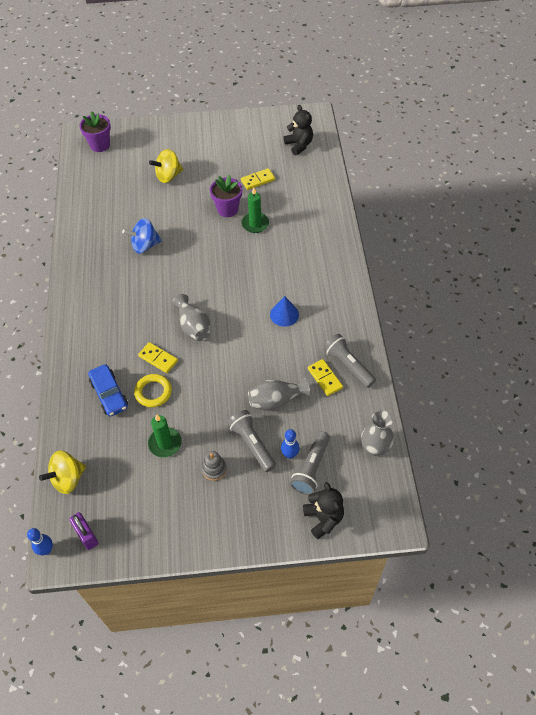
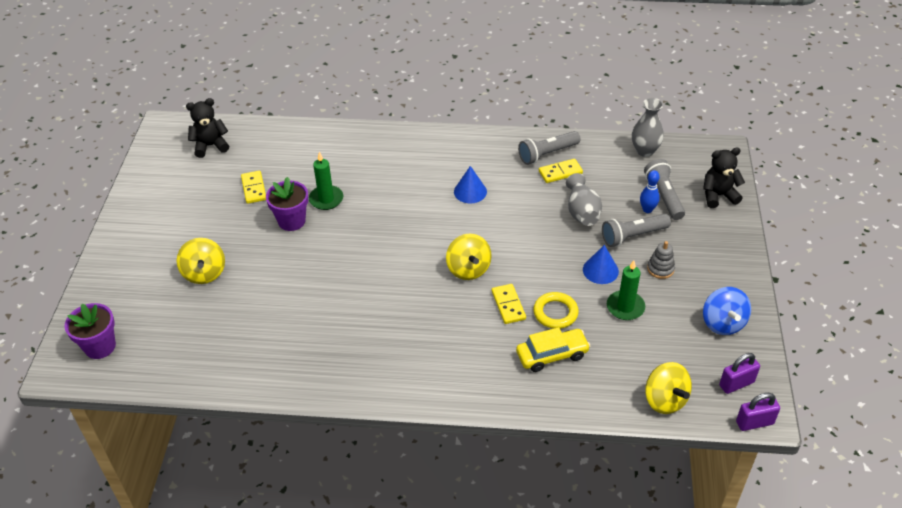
camera: 80 degrees left, 10 degrees down
(46, 550) = (754, 422): blue bowling pin -> purple padlock
(109, 394) = (552, 355): blue car -> yellow car
(145, 245) = (323, 306): blue spinning top -> blue spinning top (722, 323)
(158, 358) = (508, 305): yellow domino -> yellow domino turned 60 degrees counterclockwise
(193, 326) = (468, 269): grey vase -> yellow spinning top
(205, 421) = (600, 270): none -> blue cone
(311, 468) = (664, 196): grey flashlight -> grey flashlight turned 135 degrees counterclockwise

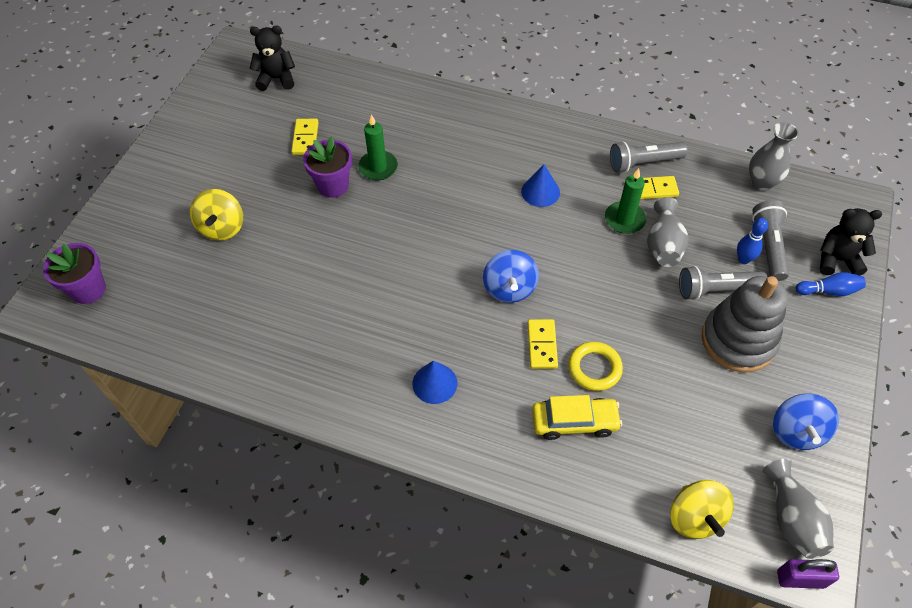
camera: 15 degrees right, 10 degrees up
(468, 269) = (509, 288): yellow spinning top -> blue spinning top
(600, 270) = (664, 325): blue cone -> blue cone (434, 383)
(625, 307) = (680, 381): green candle -> green candle (624, 219)
(660, 269) = (738, 340): grey stacking toy -> grey stacking toy, size x2.24
(718, 219) = (828, 291): none -> blue bowling pin
(736, 384) = (791, 519): purple padlock -> grey vase

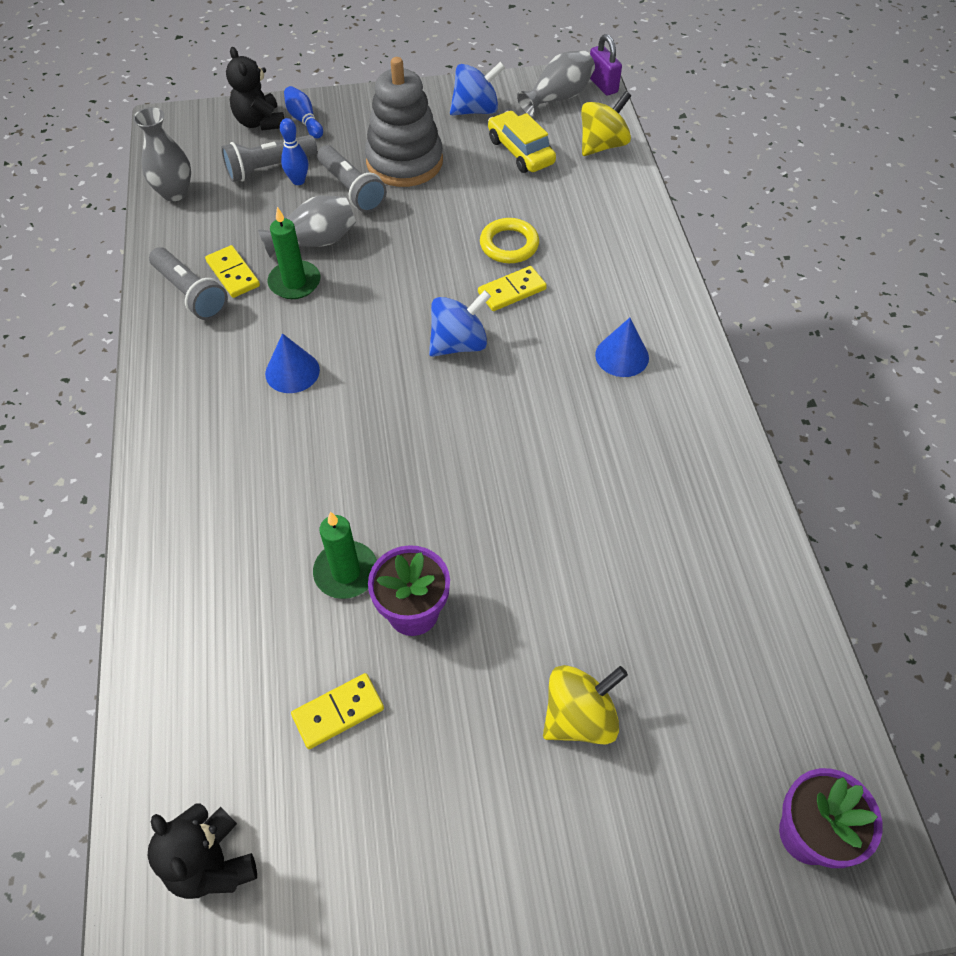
camera: 120 degrees left, 0 degrees up
(574, 422) = (578, 239): yellow car -> yellow car (520, 151)

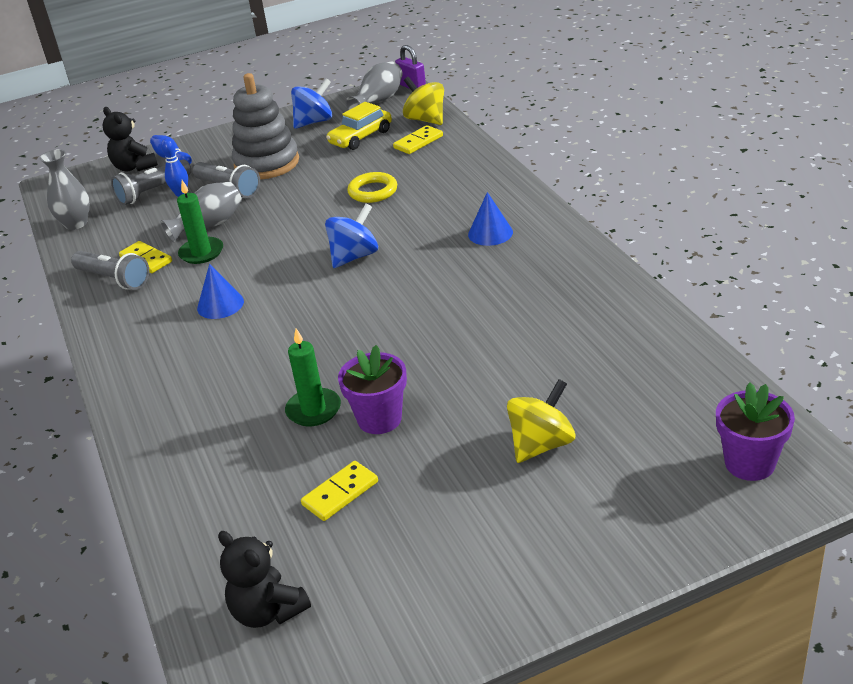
camera: 10 degrees left, 20 degrees down
(512, 291) = (386, 217): yellow domino -> yellow domino (418, 142)
(520, 151) = (360, 137): yellow car -> yellow car turned 90 degrees counterclockwise
(602, 145) = (426, 119): yellow spinning top -> yellow spinning top turned 75 degrees counterclockwise

